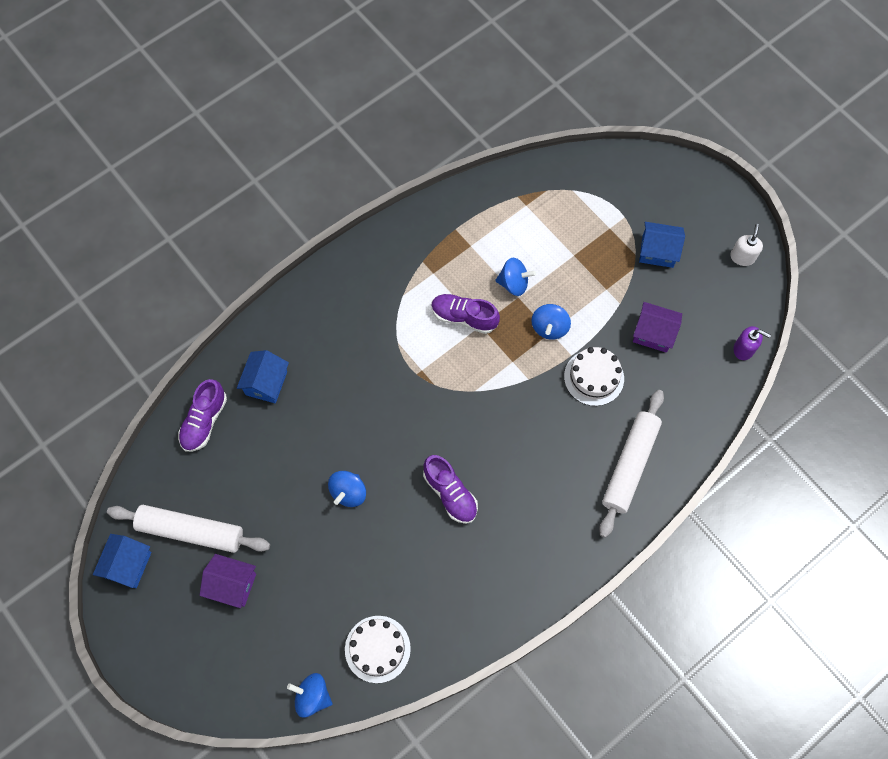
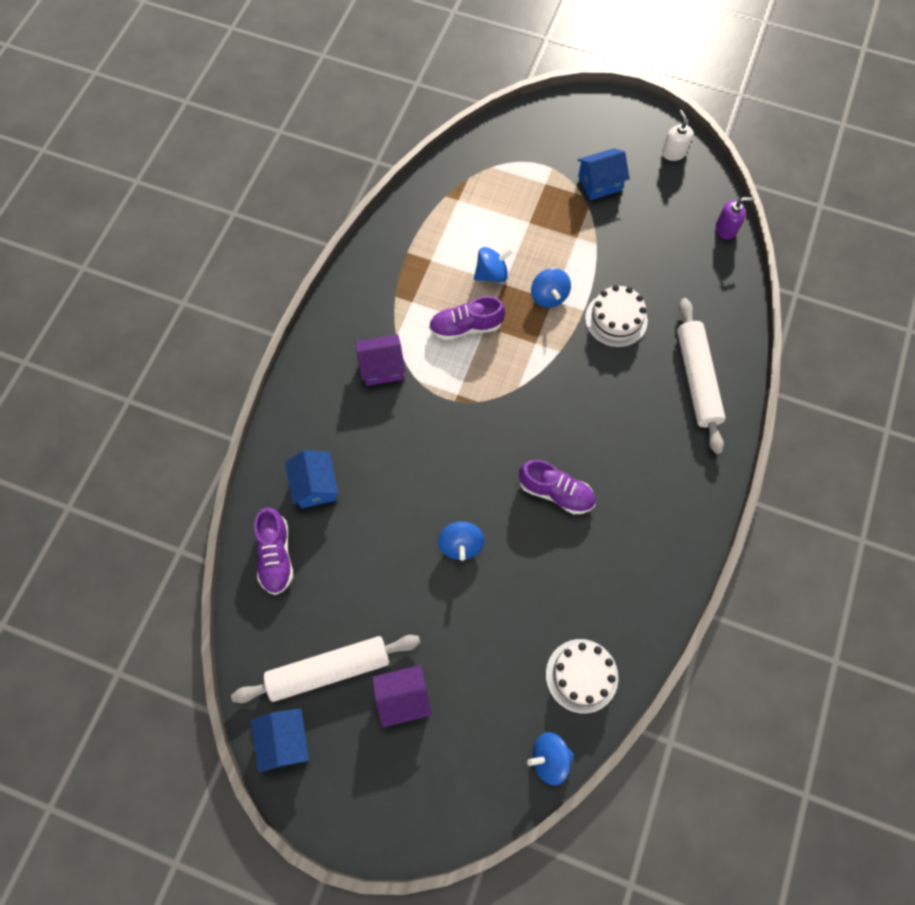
camera: 30 degrees left, 0 degrees up
(653, 333) = (642, 255): purple house -> purple house (382, 367)

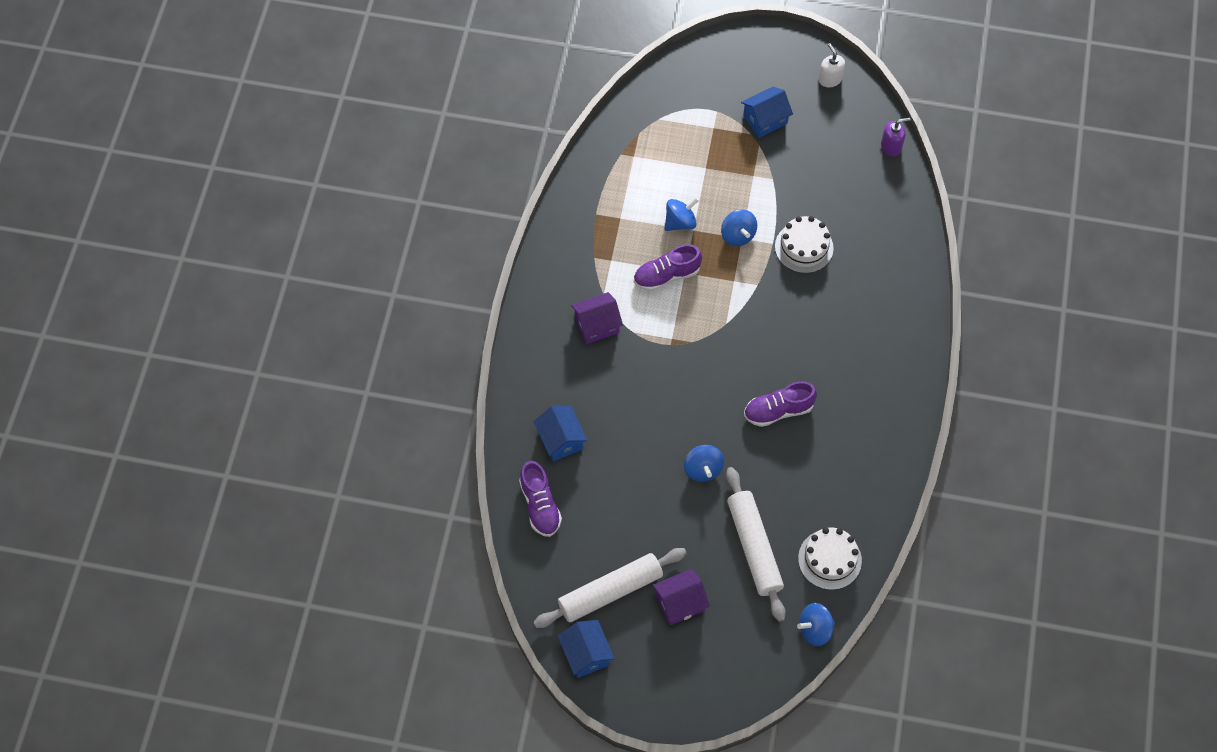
camera: 10 degrees left, 5 degrees down
(556, 492) = (778, 410): purple shoe -> purple shoe turned 150 degrees clockwise
(697, 379) = (887, 290): white rolling pin -> white rolling pin (754, 547)

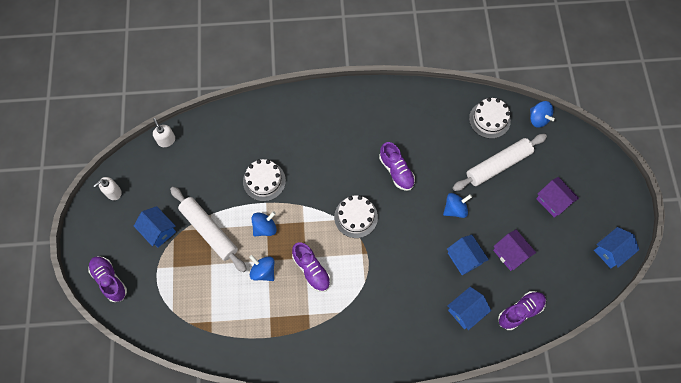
camera: 105 degrees left, 5 degrees up
(597, 325) = (366, 310): purple house -> purple house (510, 253)
(610, 591) = (563, 247): white rolling pin -> white rolling pin (209, 231)
(630, 460) = (464, 258): none -> blue house
(715, 62) = (110, 280): none -> purple shoe
(724, 343) = (356, 217): none -> white cake
(891, 146) = (166, 140): purple soap dispenser -> white soap dispenser

